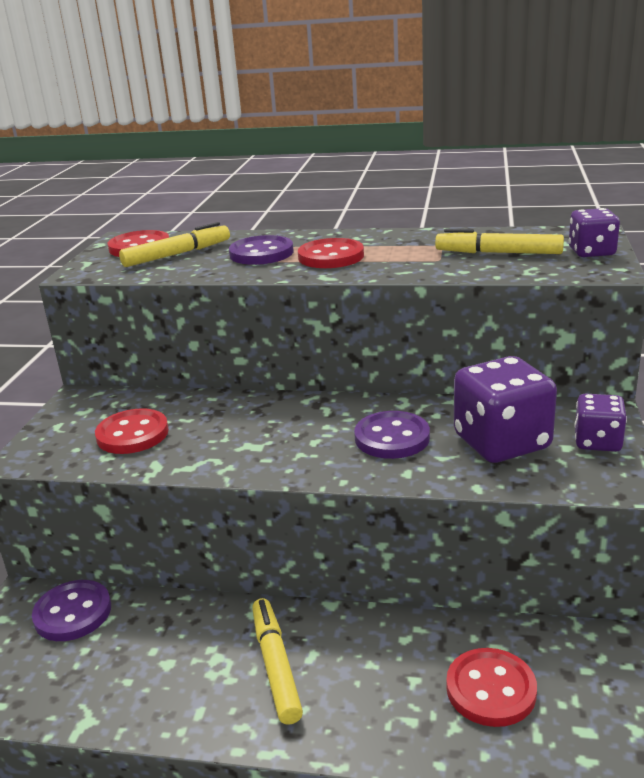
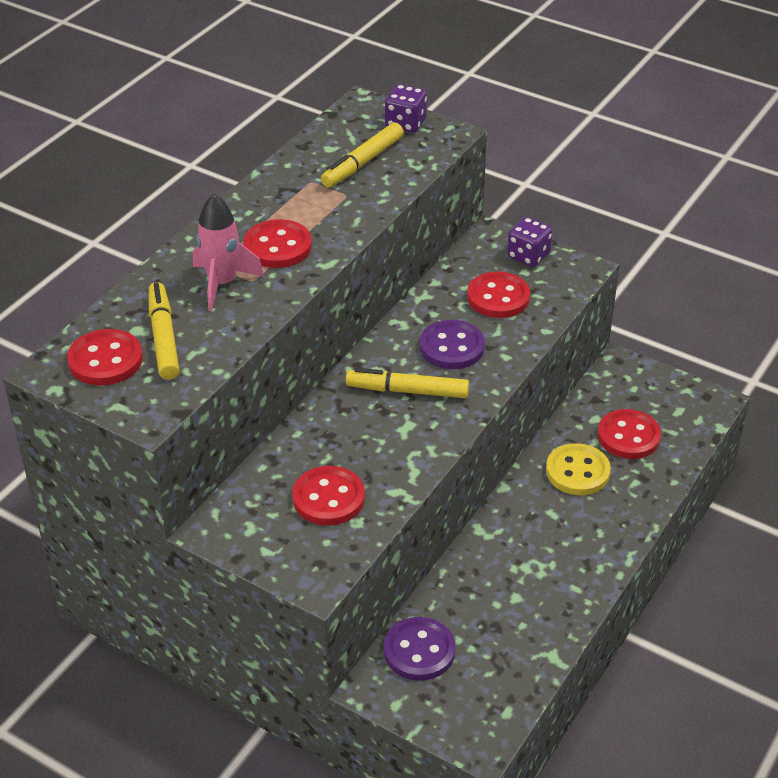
camera: 70 degrees left, 15 degrees up
(261, 253) = (222, 283): purple button -> pink rocket
(276, 665) = (552, 535): yellow marker -> yellow marker (407, 391)
(393, 658) = (577, 471): none -> yellow button
(501, 442) = (498, 297): purple dice -> red button

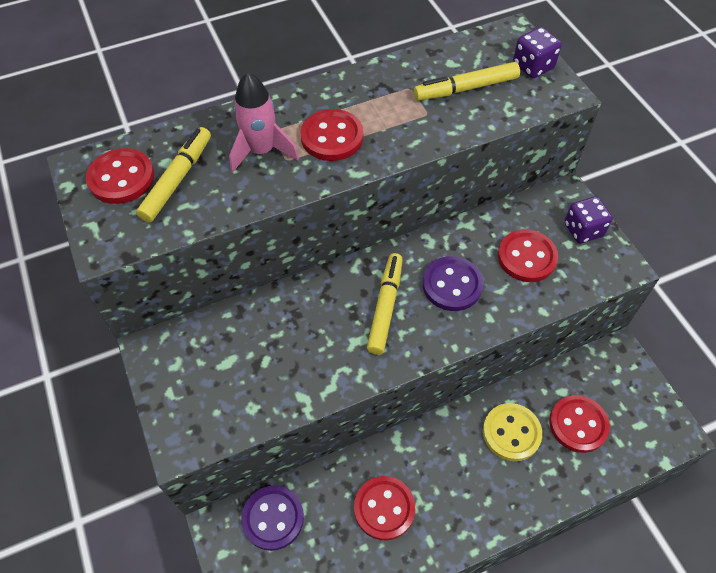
camera: 35 degrees right, 15 degrees up
(328, 498) = (249, 372): red button -> red button (384, 508)
(407, 391) = (385, 307): yellow marker -> yellow marker turned 60 degrees clockwise

